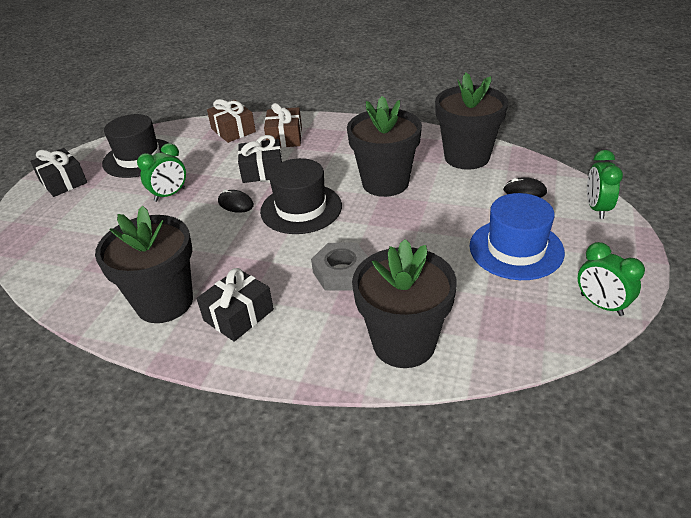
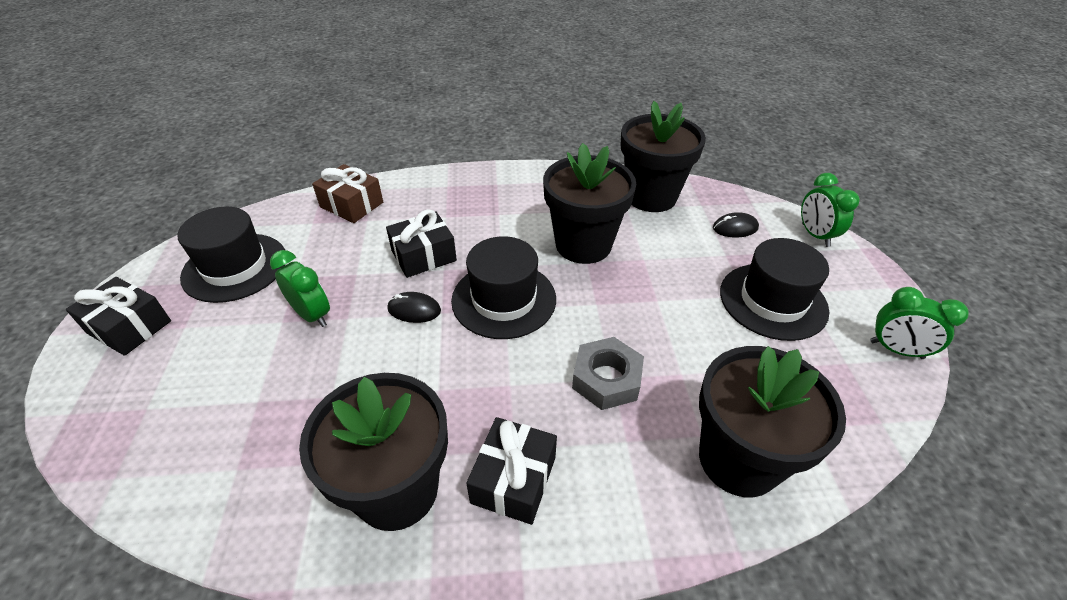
camera: 25 degrees left, 5 degrees up
(170, 195) = (312, 315): green clock -> green clock turned 75 degrees counterclockwise
(285, 137) = (426, 204): brown gift -> none
(516, 249) = (773, 301): blue hat -> black hat

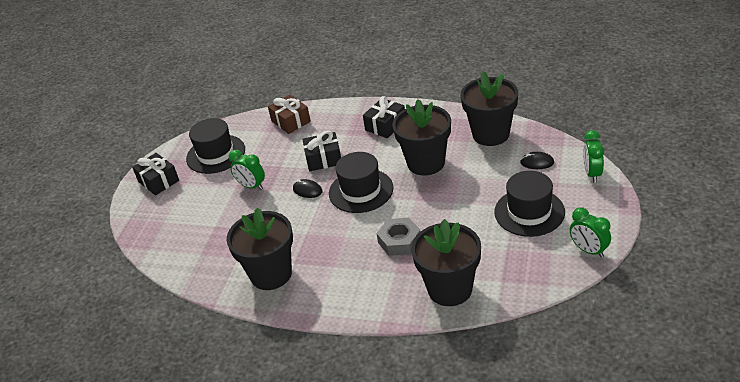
camera: 25 degrees right, 5 degrees down
(312, 315) = (251, 186): green clock -> green clock turned 150 degrees clockwise
(514, 480) = (328, 279): black gift -> black gift (385, 125)

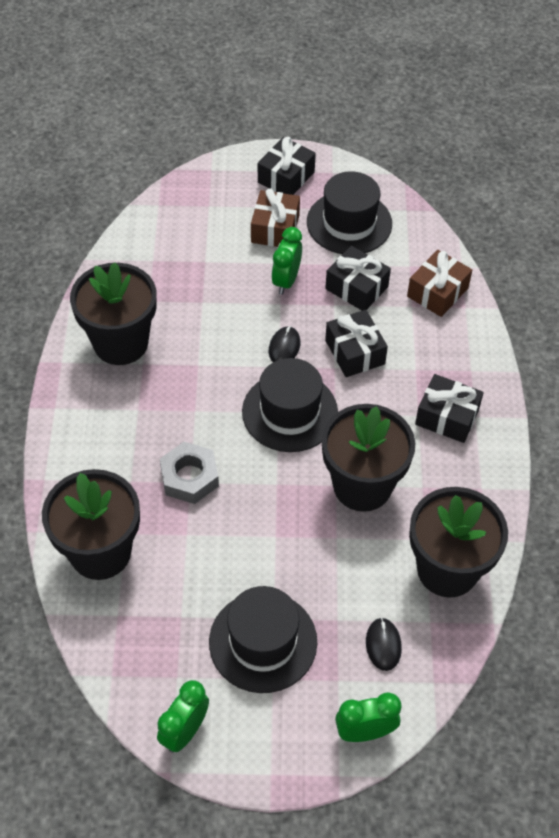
camera: 70 degrees right, 15 degrees up
(203, 189) = (275, 229): none -> brown gift
(272, 154) = (356, 288): none -> black gift

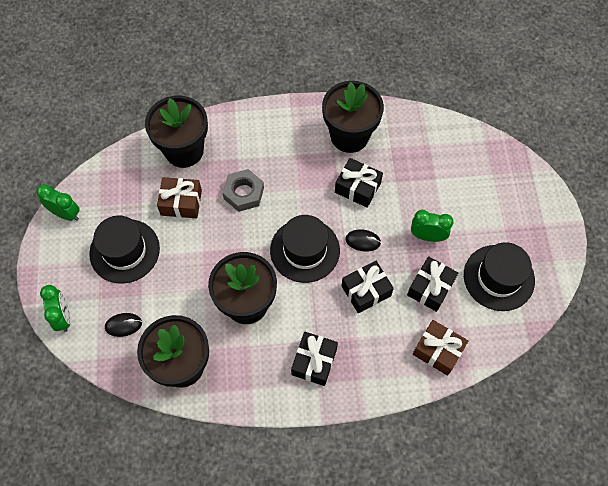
camera: 85 degrees right, 10 degrees up
(275, 229) = (479, 223): brown gift -> brown gift (181, 203)
(286, 177) = (538, 225): black gift -> black gift (357, 187)

